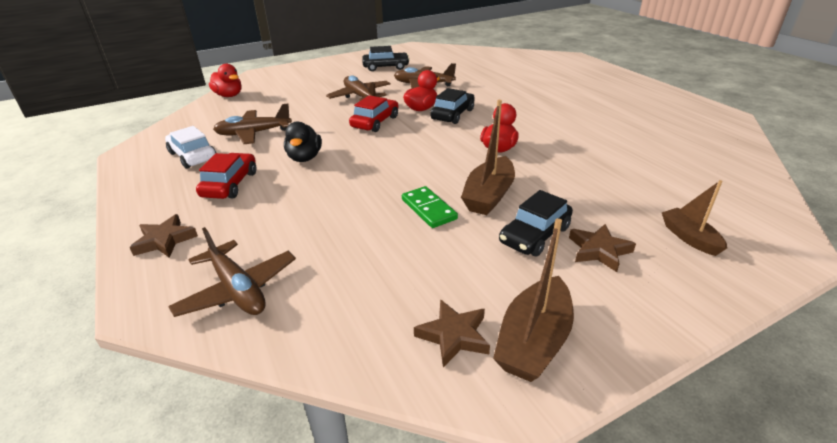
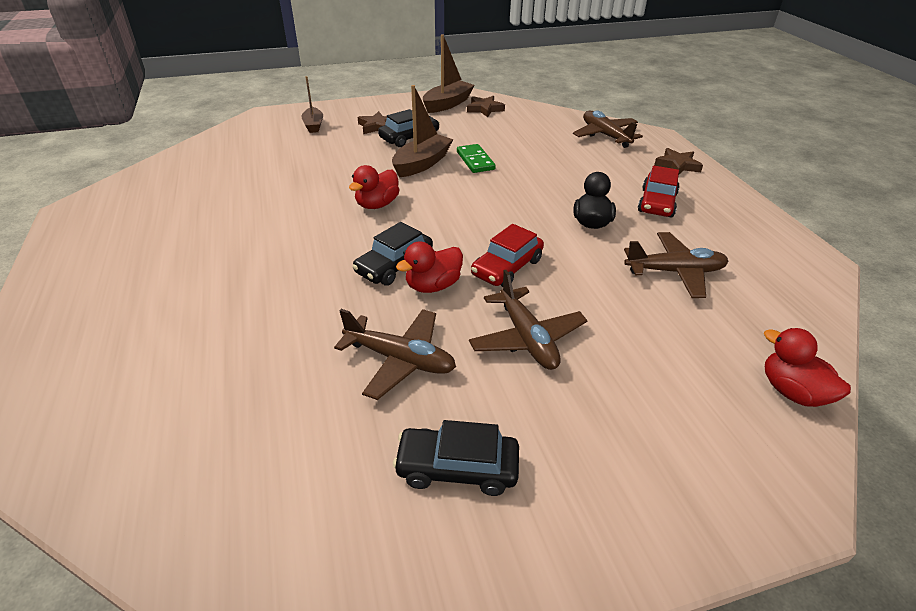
camera: 170 degrees left, 5 degrees up
(192, 156) = (728, 244): white car -> none

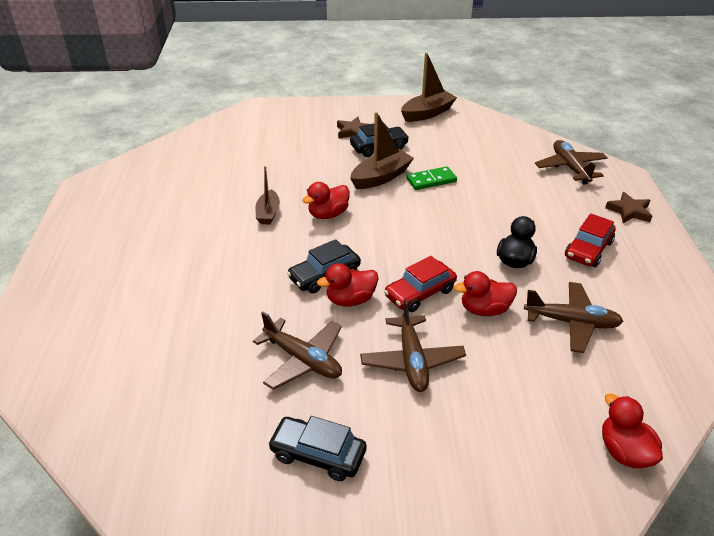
camera: 15 degrees right, 0 degrees up
(313, 125) = (297, 124): brown boat -> brown boat (268, 213)
(475, 161) = (431, 180): green domino -> green domino turned 75 degrees clockwise
(484, 109) = (461, 123): brown star -> none
(582, 273) = (484, 309): none -> red duck

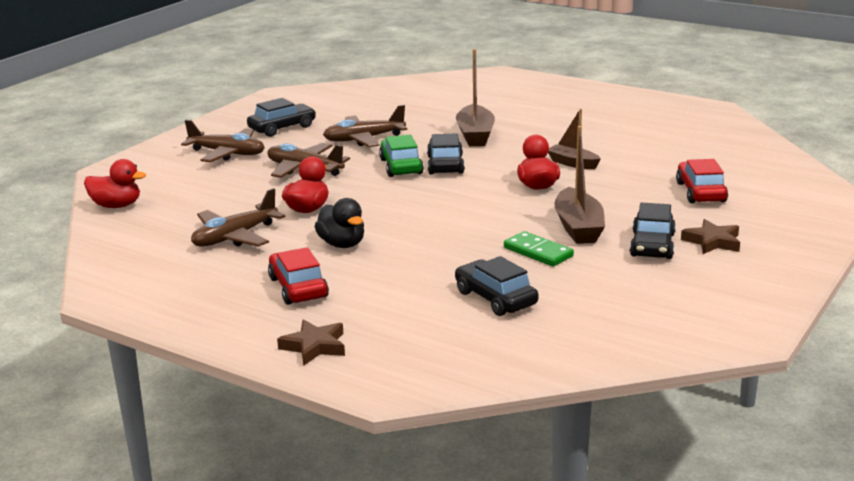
camera: 125 degrees right, 15 degrees down
(350, 300) = (401, 166): red duck -> green car
(420, 293) = (367, 192): red car -> red car (700, 192)
(427, 113) = (725, 307): brown boat -> brown boat (475, 135)
(431, 180) = (538, 252): green domino -> green domino turned 60 degrees counterclockwise
(502, 175) = (495, 298): none -> black car
(570, 168) = (453, 353): brown plane -> brown plane (227, 153)

